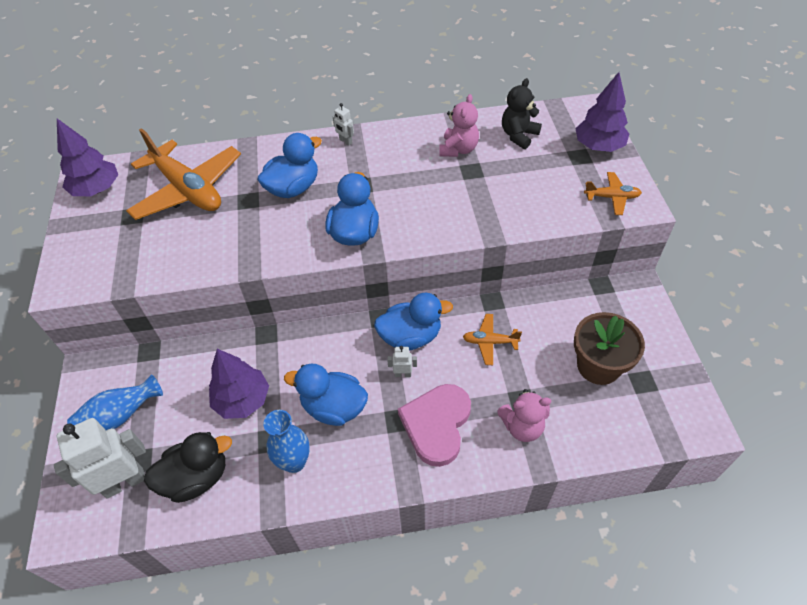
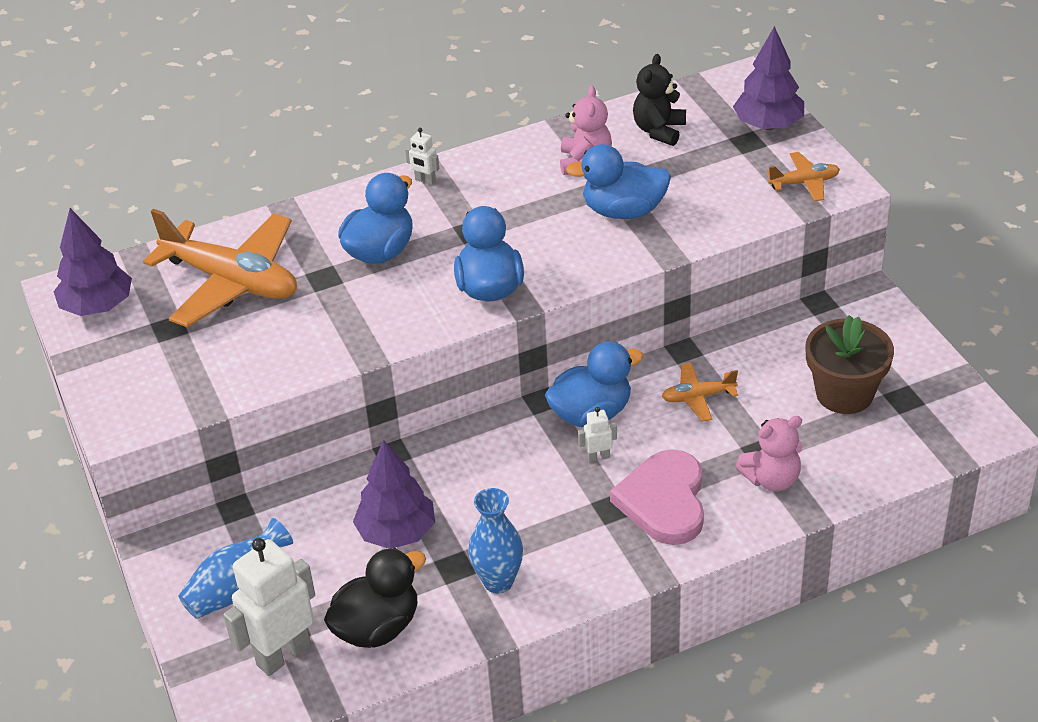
camera: 15 degrees left, 10 degrees down
(334, 407) = (523, 513): blue duck -> blue duck (623, 211)

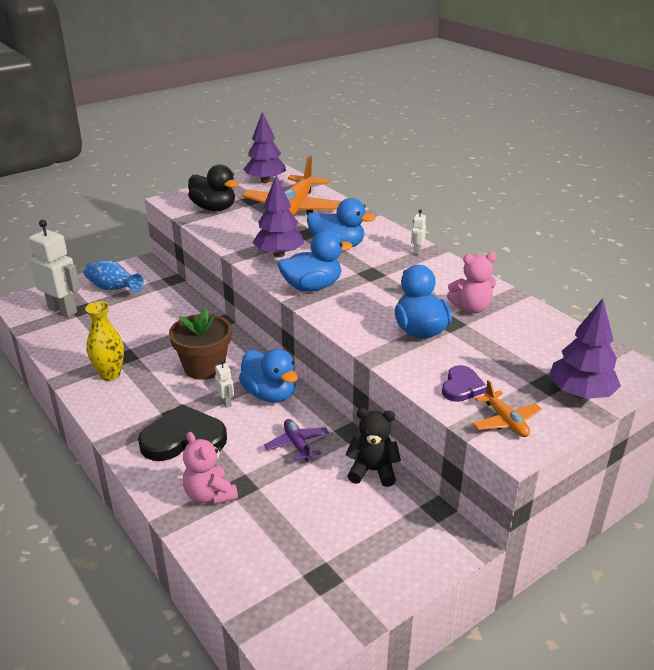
camera: 75 degrees right, 10 degrees down
(377, 627) = (78, 336): black duck -> black duck (214, 208)
(396, 533) = (153, 332): purple tree -> purple tree (279, 254)
(498, 581) = (110, 374): blue vase -> yellow vase
(659, 130) = (533, 337): black teddy bear -> black teddy bear (372, 471)
(664, 501) = (183, 438): pink heart -> black heart
(698, 397) = (297, 444): orange plane -> purple plane
(741, 200) = (462, 386): none -> purple heart
(844, 393) = (320, 533): brown flower pot -> brown flower pot (204, 367)

